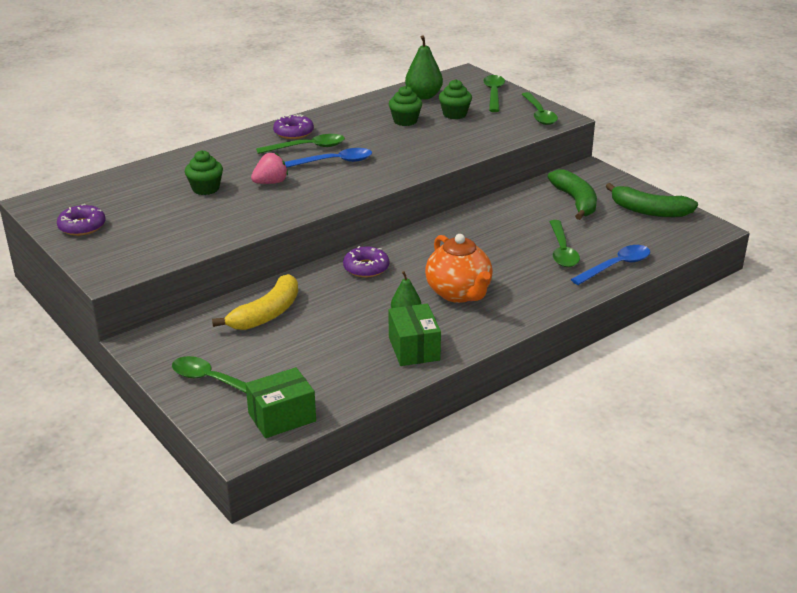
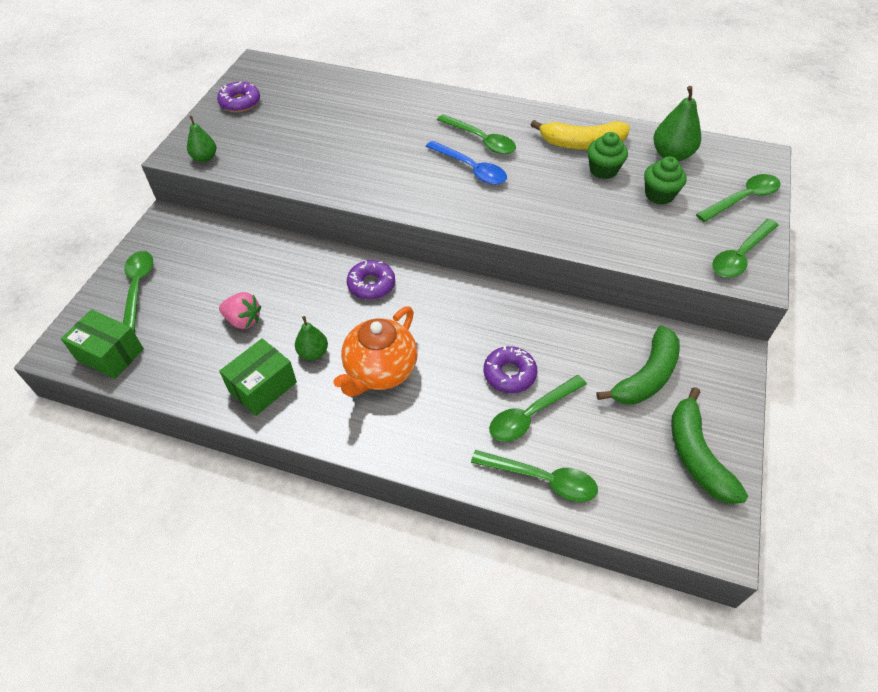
camera: 55 degrees right, 20 degrees up
(137, 264) = (205, 158): none -> green pear
(205, 189) = (352, 126): green cupcake -> none
(266, 314) = (252, 264): yellow banana -> yellow banana (582, 144)
(271, 183) = (396, 154): pink strawberry -> pink strawberry (243, 320)
(293, 132) = (500, 118): purple donut -> purple donut (509, 374)
(616, 266) = (542, 479): blue spoon -> green spoon

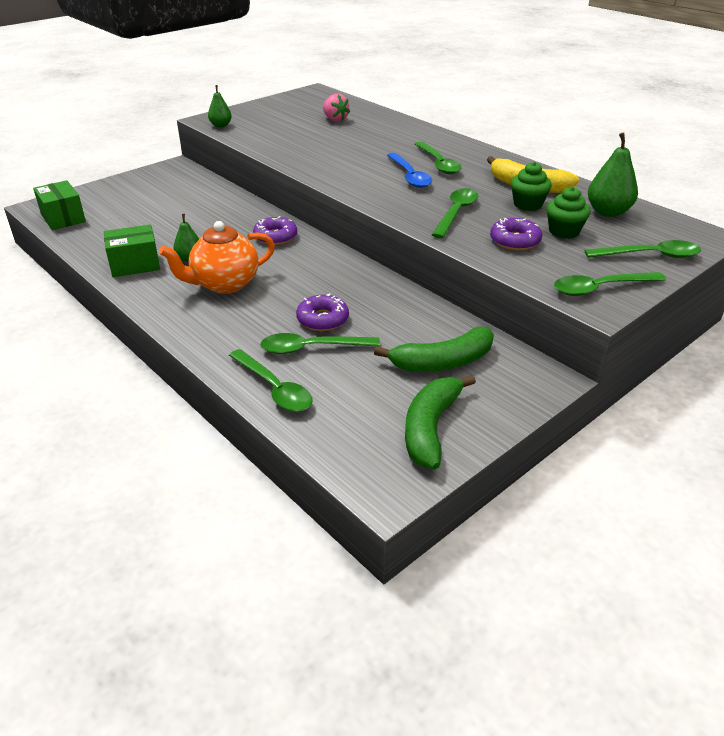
camera: 30 degrees right, 15 degrees down
(138, 287) = (118, 192): green spoon -> green spoon (456, 213)
(240, 102) = (279, 106): purple donut -> purple donut (514, 241)
(243, 320) = (164, 228): pink strawberry -> pink strawberry (335, 120)

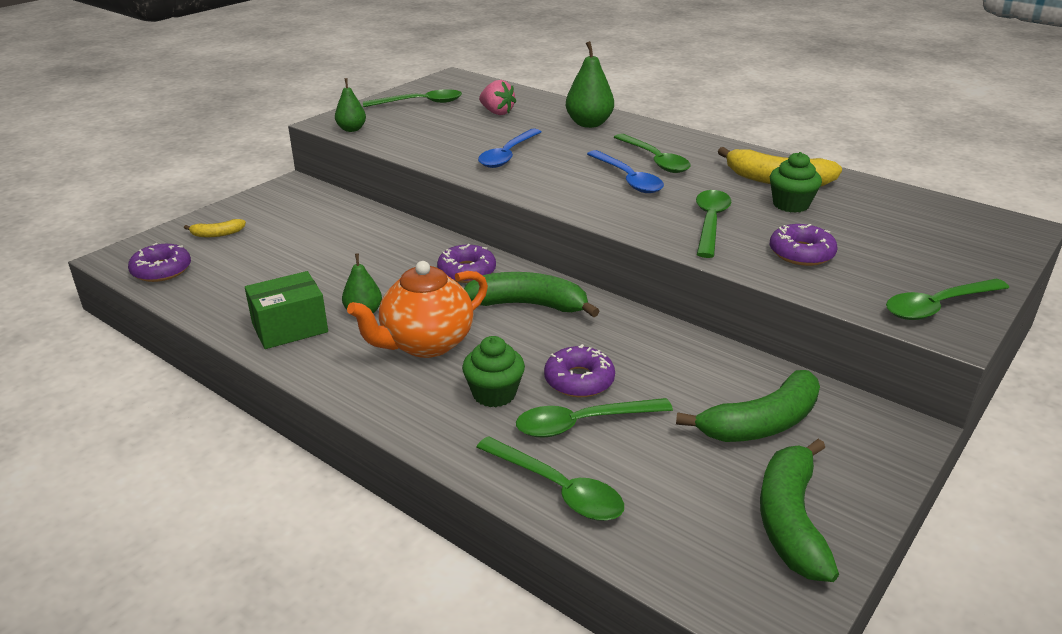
camera: 10 degrees left, 5 degrees down
(63, 218) = (161, 270): green box -> purple donut
(110, 196) = (217, 234): none -> yellow banana
(310, 264) = (528, 305): none -> green banana
(327, 152) = (507, 155): none -> blue spoon
(564, 231) = (853, 236): green cupcake -> green cupcake (494, 394)
(608, 212) = (890, 206): green pear -> green pear (589, 124)
(650, 255) = (970, 258): green spoon -> green spoon (420, 103)

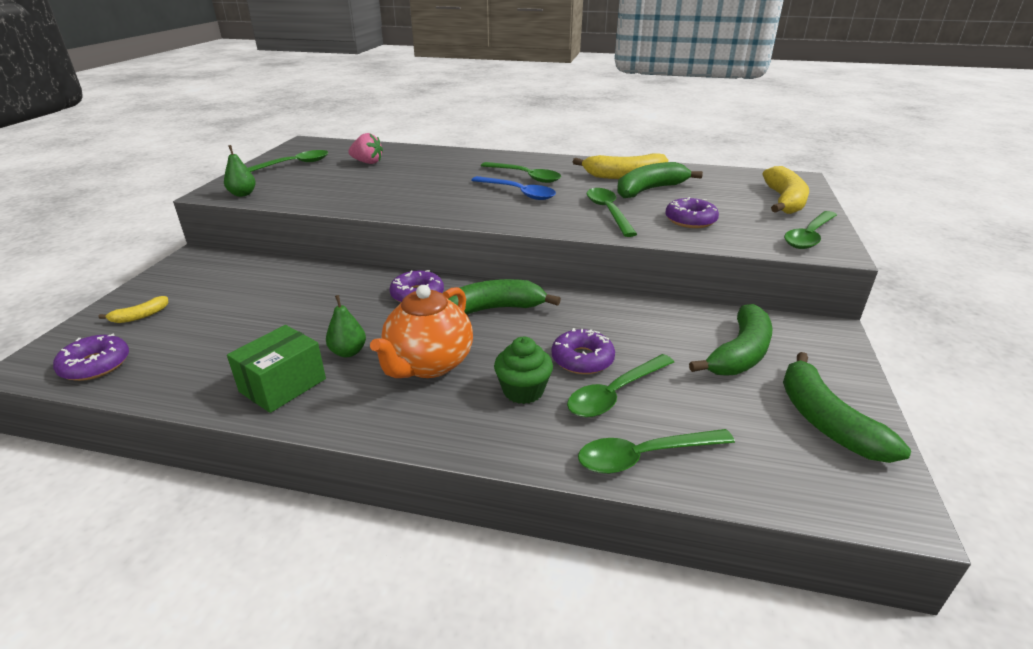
camera: 25 degrees left, 0 degrees up
(507, 155) = (405, 192): blue spoon -> none
(558, 489) = (644, 456): green spoon -> green spoon turned 150 degrees clockwise
(589, 124) = (451, 160): green pear -> none
(791, 204) = (650, 190): green cupcake -> green banana
(959, 254) = (784, 201): none -> yellow banana

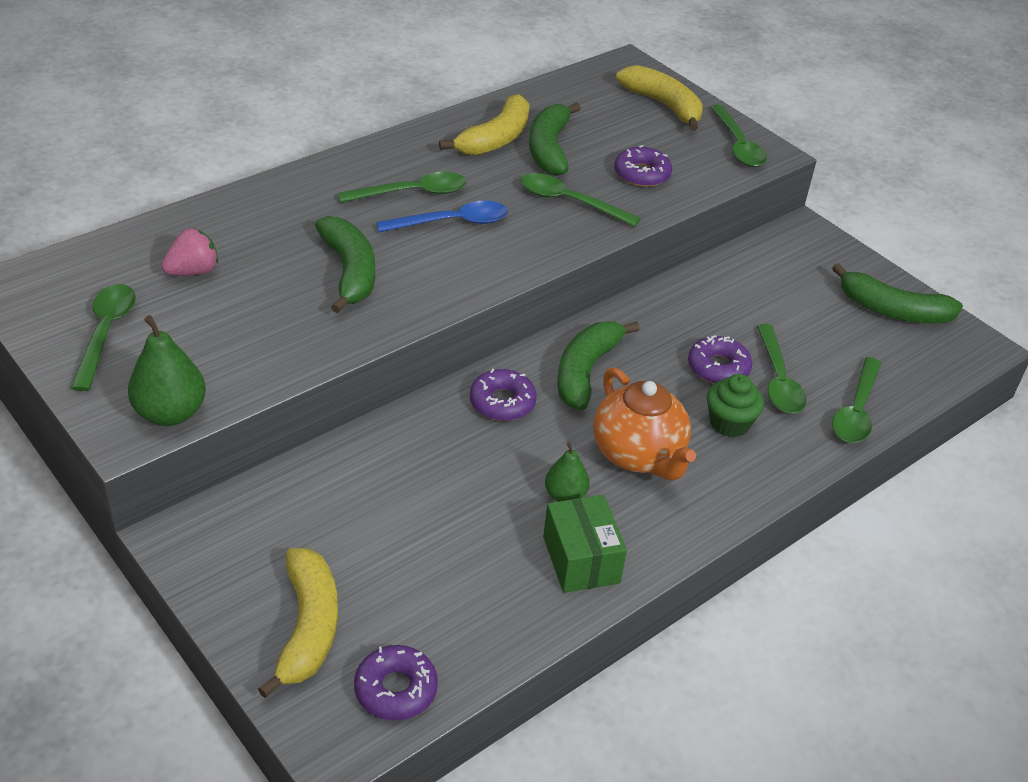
camera: 55 degrees left, 10 degrees up
(140, 316) = (308, 627): yellow banana -> yellow banana, size x2.03
(243, 194) = (171, 413): green pear -> green pear, size x1.60
(739, 353) = (789, 289): green banana -> green banana (349, 272)

